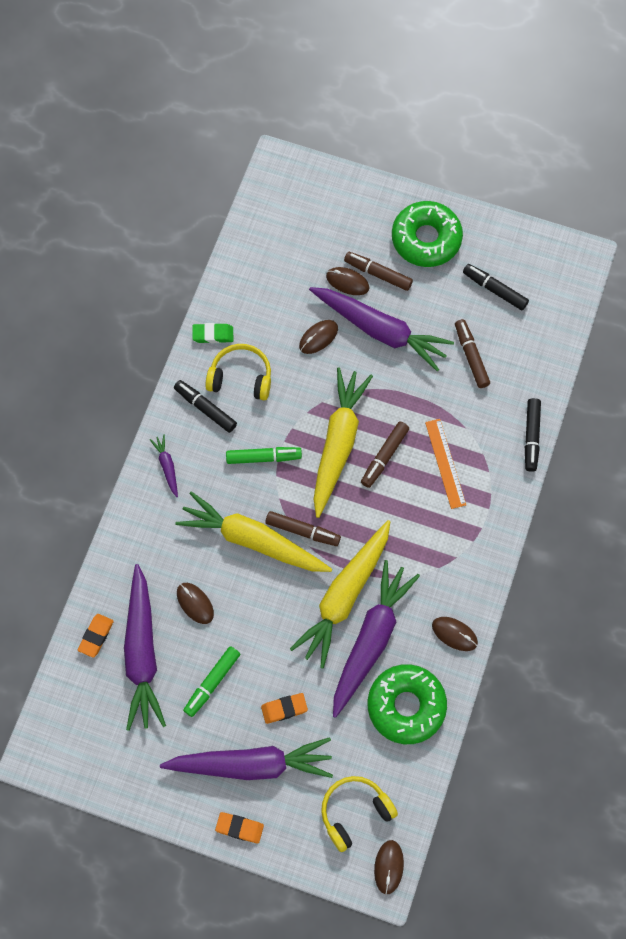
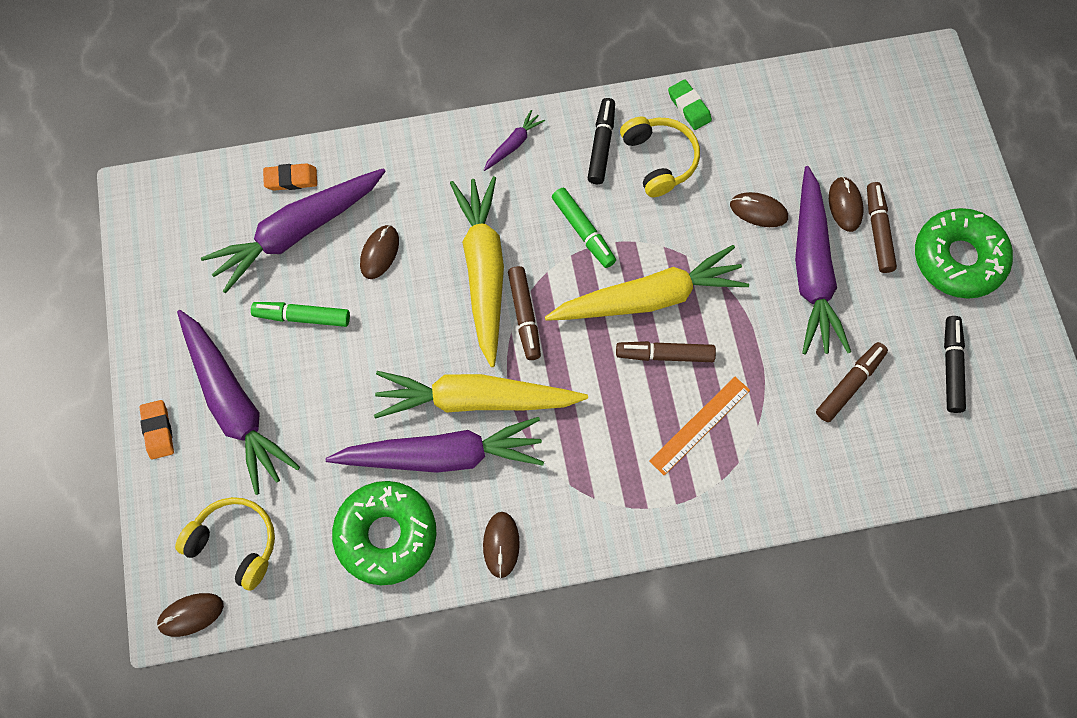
camera: 60 degrees right, 0 degrees up
(284, 708) = (313, 405): orange eraser -> none
(531, 437) = (796, 506): black marker -> none

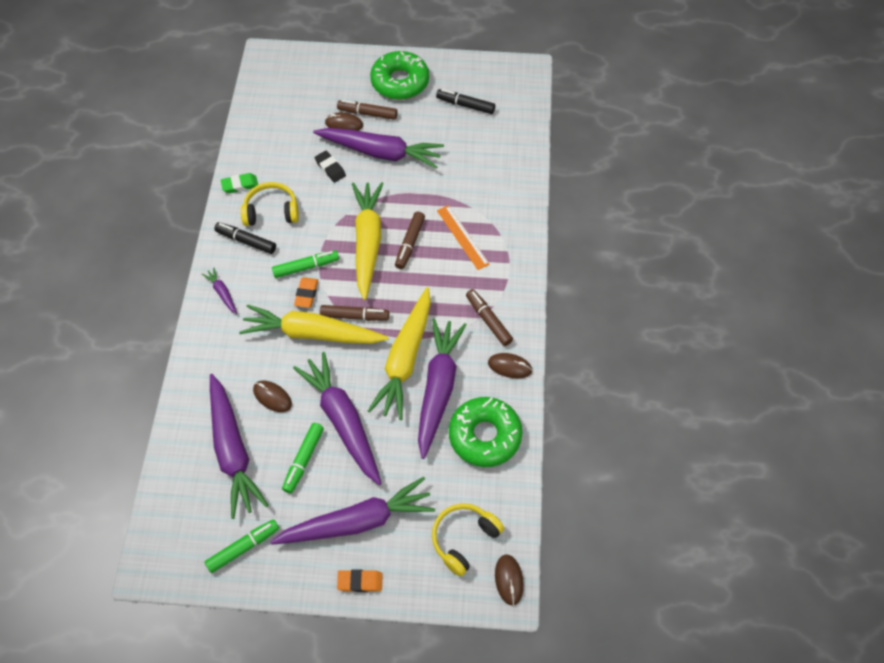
camera: 75 degrees left, 10 degrees down
(178, 285) = (243, 547): none -> green marker
(291, 179) = (186, 447): orange eraser -> orange eraser (306, 294)
(366, 347) = (343, 421): none -> purple carrot
(758, 211) = (330, 168): brown mouse -> black eraser
(849, 384) = (460, 155): brown marker -> brown marker (488, 320)

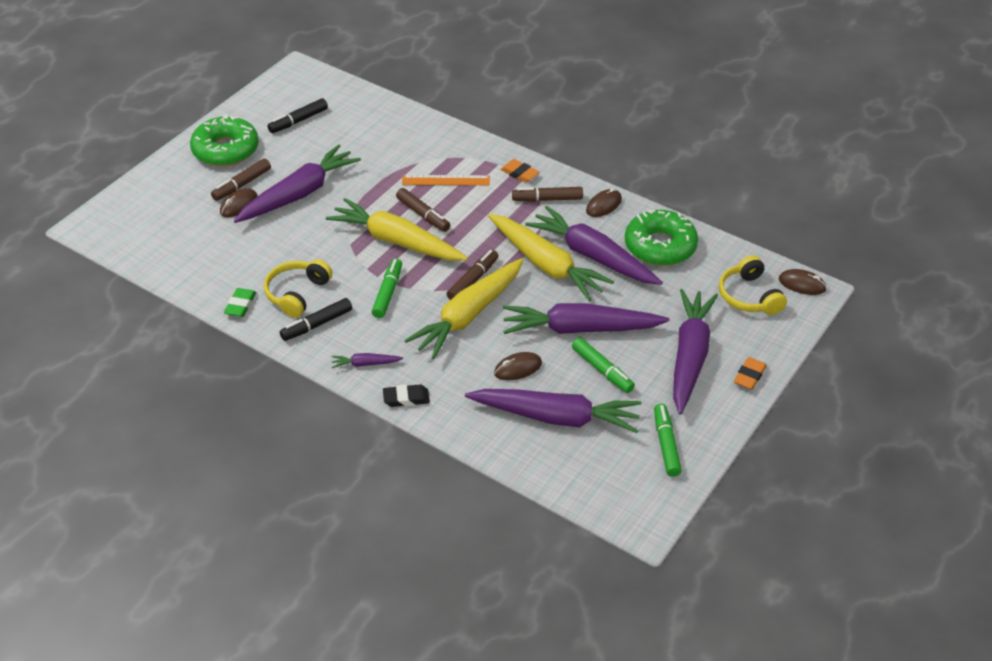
camera: 60 degrees left, 15 degrees down
(306, 294) = (420, 303): orange eraser -> orange eraser (519, 173)
(330, 168) = (284, 234): black eraser -> black eraser (406, 398)

